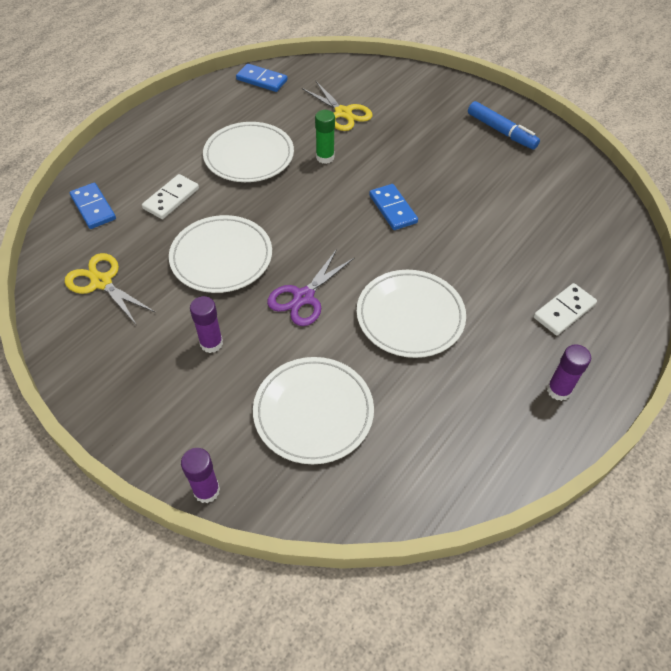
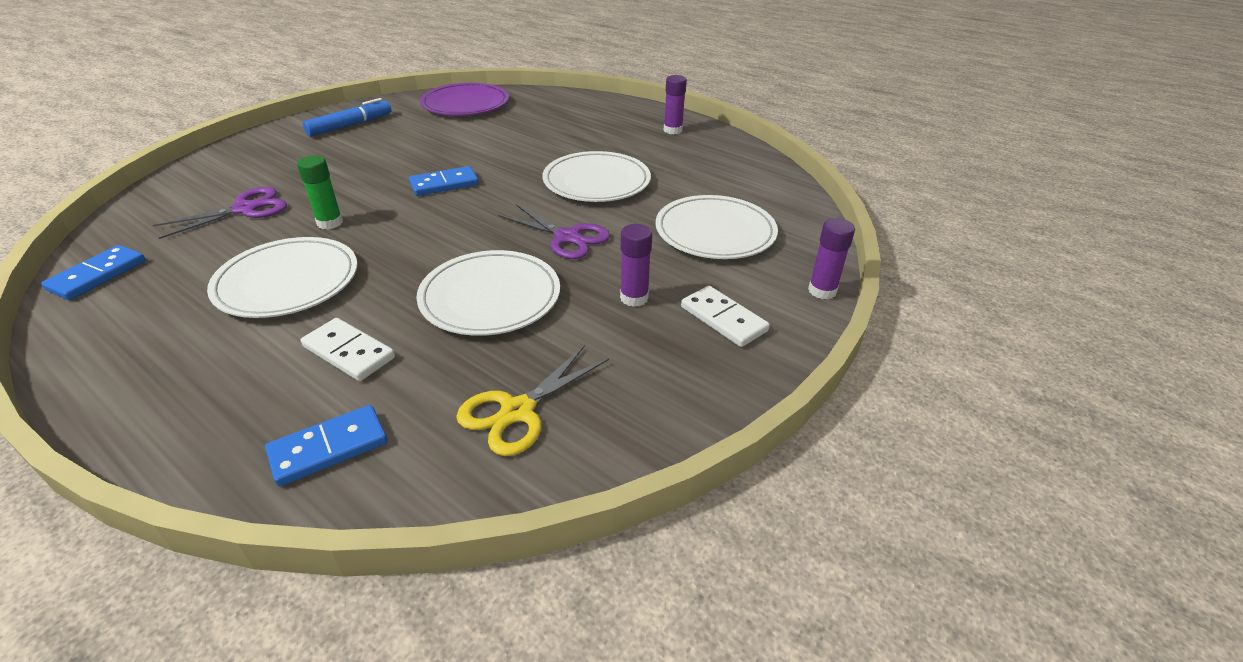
camera: 90 degrees left, 15 degrees down
(343, 113) = (245, 209): yellow scissors -> purple scissors
(564, 311) = (594, 121): white domino -> white domino (723, 319)
(579, 199) = (465, 104): none -> purple plate

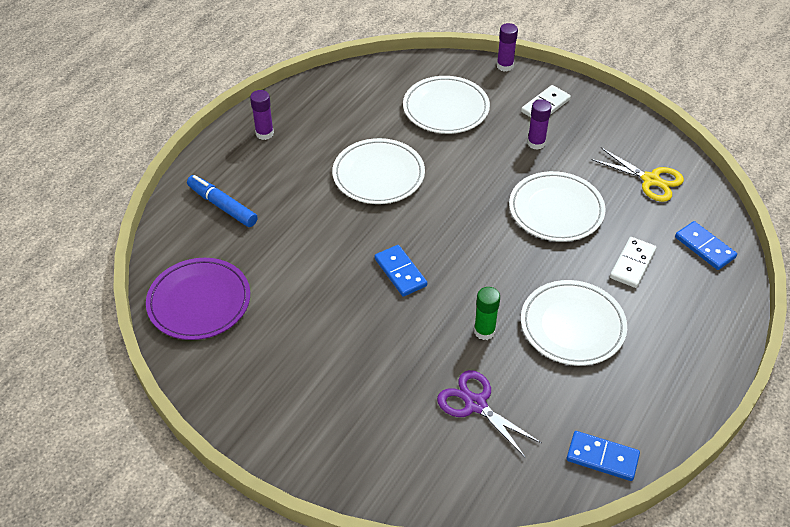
camera: 95 degrees left, 10 degrees up
(350, 125) = (270, 392): blue marker -> blue marker (222, 206)
(567, 237) = (471, 182): purple scissors -> none

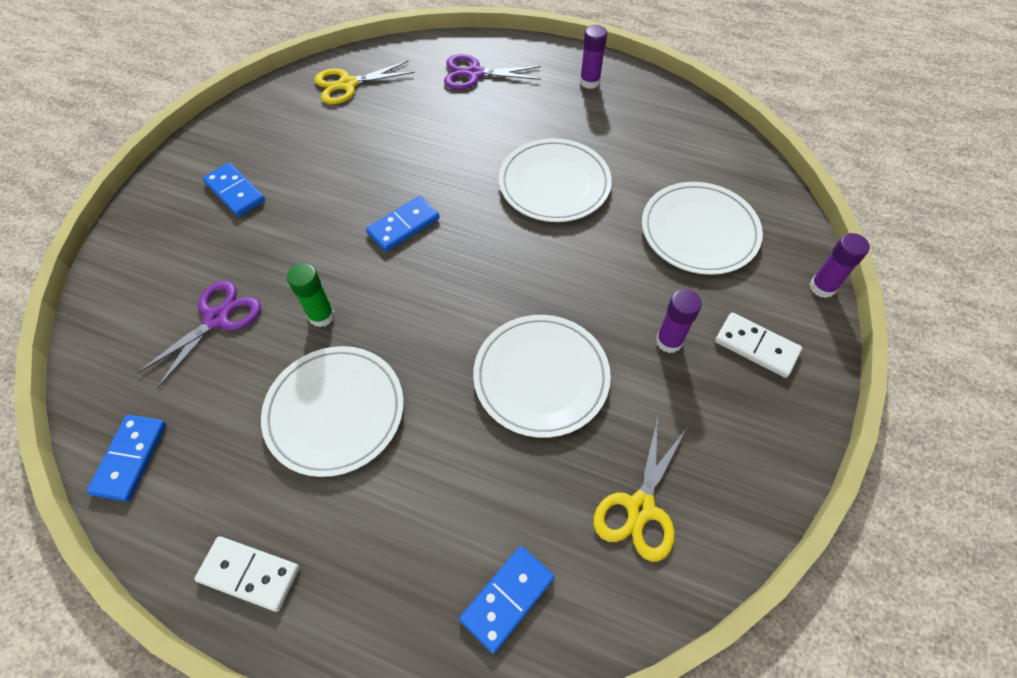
camera: 80 degrees right, 10 degrees up
(199, 301) = (347, 84): purple plate -> yellow scissors
(222, 206) = (474, 74): blue marker -> purple scissors
(325, 395) = (235, 192): none -> blue domino
(632, 264) = (454, 485): white domino -> white domino (249, 574)

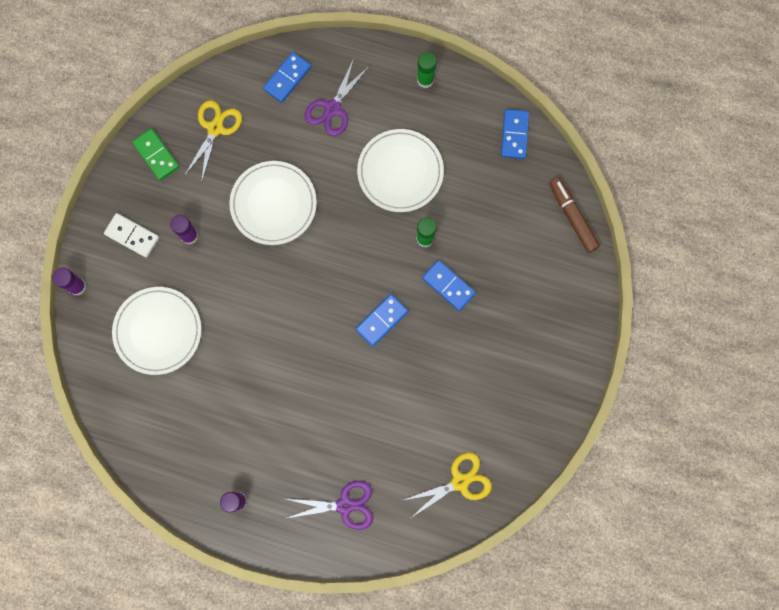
camera: 175 degrees right, 20 degrees up
(98, 330) = (572, 217): none -> brown marker
(217, 318) = (496, 231): purple scissors -> purple scissors (332, 109)
(235, 192) = (521, 345): blue domino -> blue domino (448, 286)
(249, 574) = (425, 80): white domino -> green glue stick
(554, 184) = (268, 372): white plate -> none
(739, 467) = (156, 155): none -> green domino

